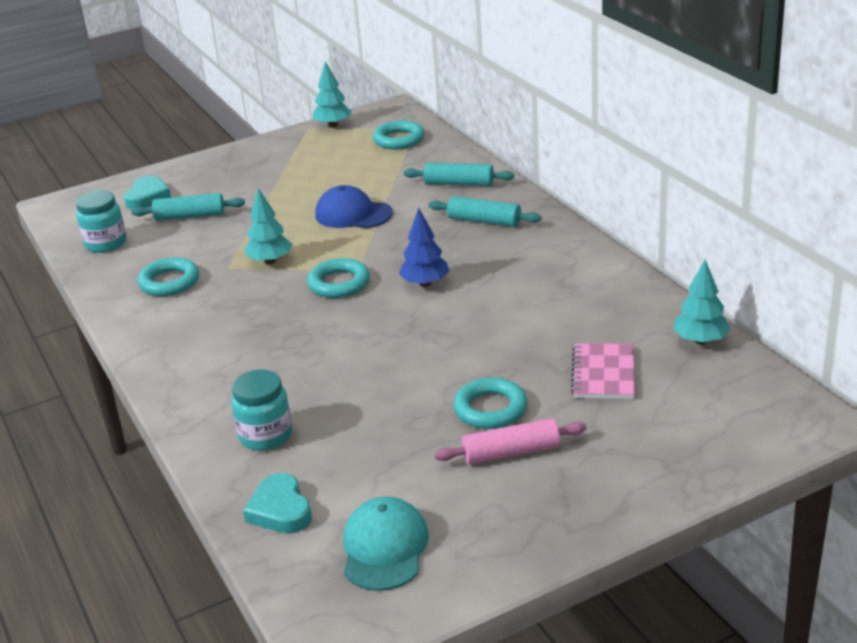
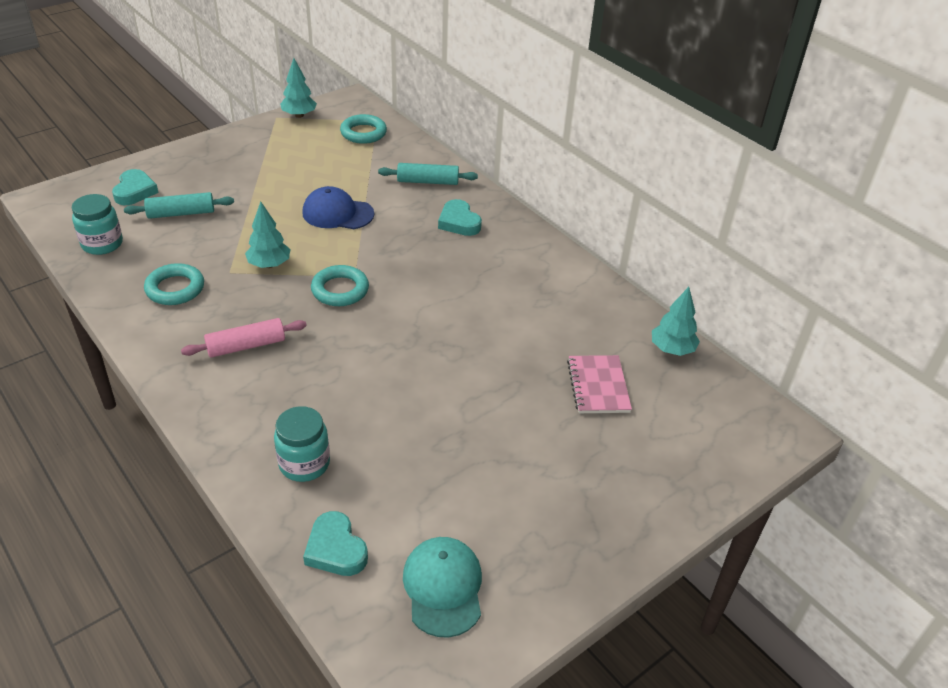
camera: 15 degrees left, 10 degrees up
(425, 283) = (420, 290): blue tree -> none
(484, 221) = (459, 222): turquoise rolling pin -> turquoise heart
(490, 409) = (507, 427): turquoise ring -> none
(511, 452) = (536, 474): pink rolling pin -> pink rolling pin (246, 346)

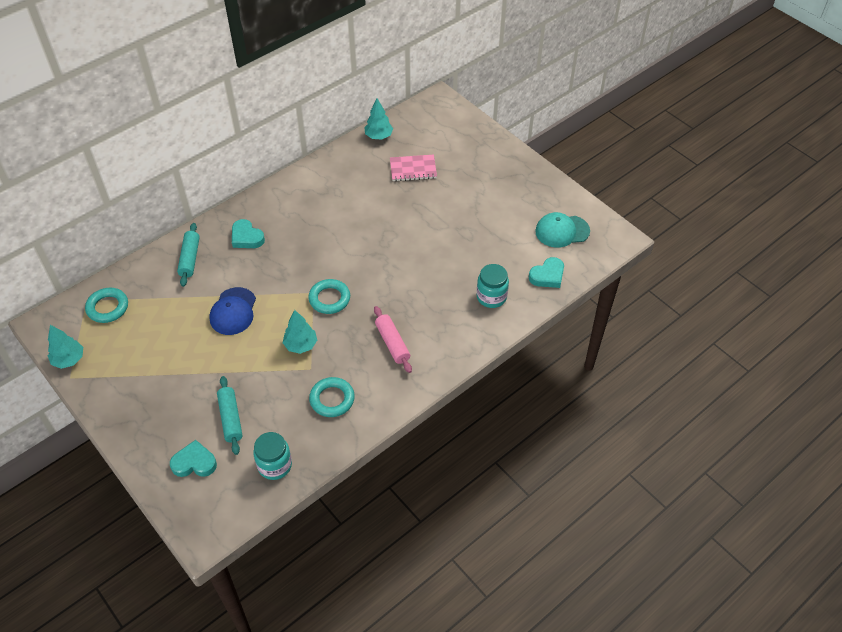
camera: 90 degrees left, 10 degrees up
(459, 222) = (246, 237): turquoise heart -> turquoise heart turned 75 degrees clockwise

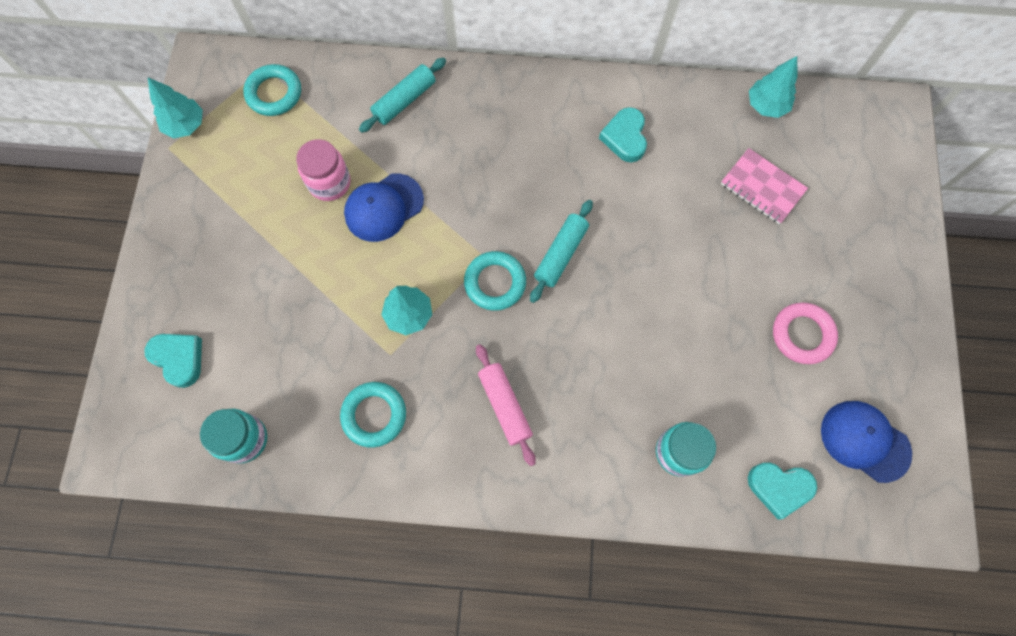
camera: 45 degrees right, 20 degrees up
(189, 323) = (329, 183): none -> pink jar
(230, 418) = (258, 339): turquoise rolling pin -> turquoise rolling pin (560, 254)
(246, 237) = (486, 123): turquoise heart -> turquoise heart (625, 137)
(392, 343) = (505, 406): pink rolling pin -> pink rolling pin turned 45 degrees counterclockwise
(493, 212) = (802, 335): none -> pink ring
(562, 231) = (864, 441): turquoise cap -> blue cap

